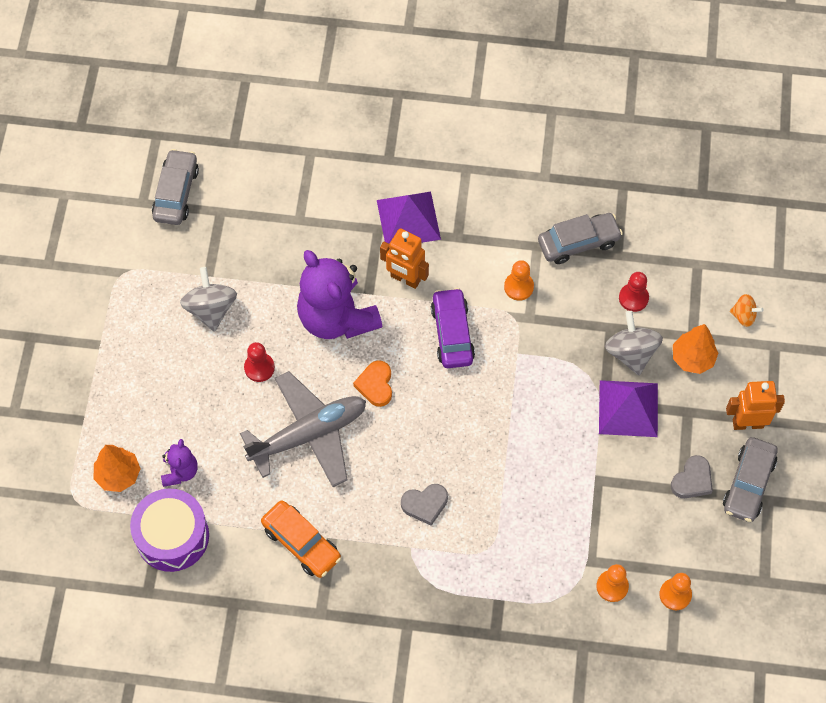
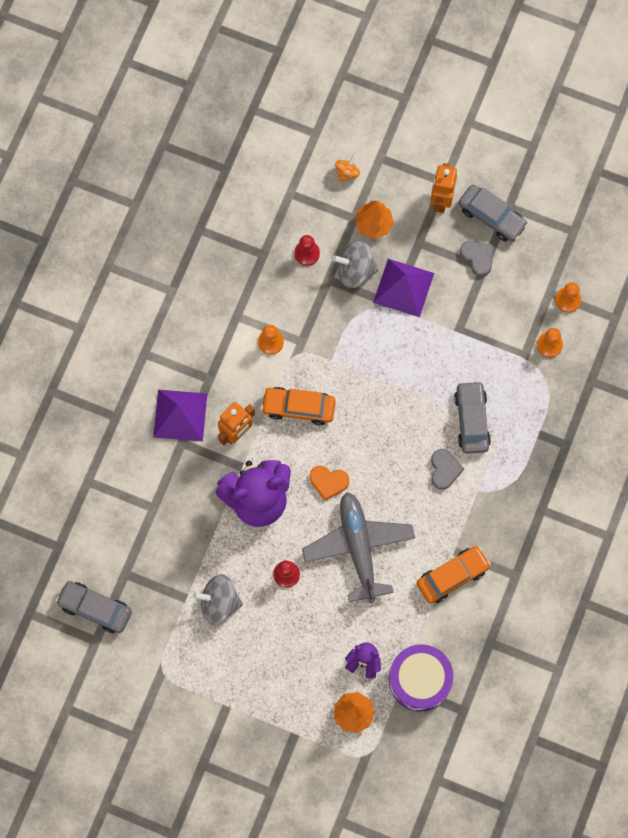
camera: 75 degrees left, 10 degrees up
(452, 333) = (298, 407): purple car -> orange car
(578, 243) = (243, 282): grey car -> grey car (472, 420)

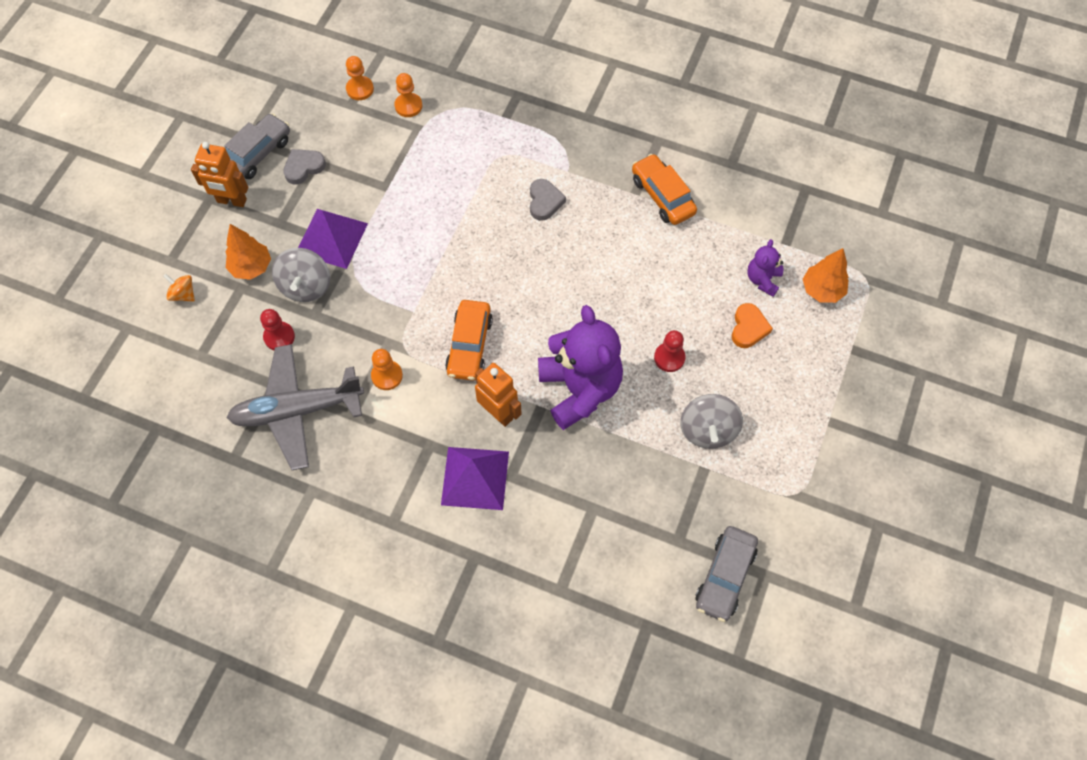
camera: 90 degrees left, 10 degrees down
(328, 482) = (559, 314): orange heart -> orange heart (748, 328)
(358, 548) = (635, 284): grey plane -> grey plane (297, 410)
(420, 680) = (778, 227): purple drum -> none
(444, 470) = (544, 201): grey heart -> grey heart turned 90 degrees clockwise
(472, 420) = (489, 176): grey car -> none

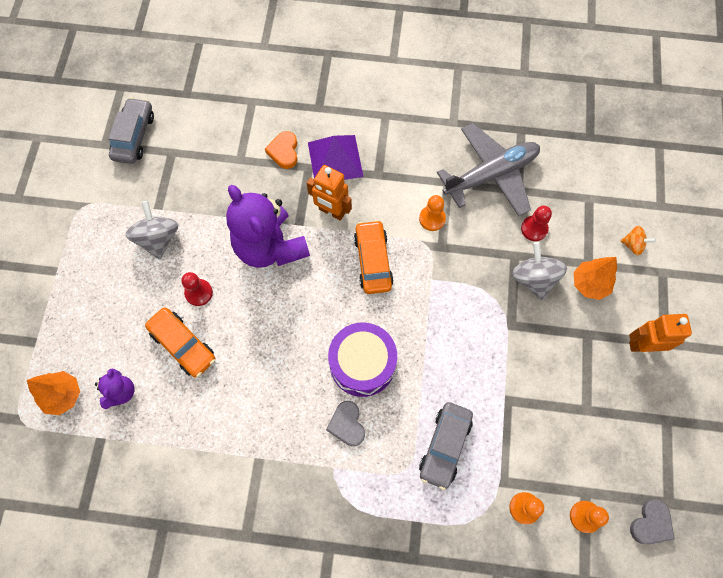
camera: 165 degrees right, 5 degrees up
(257, 154) = (647, 404): grey car -> grey car (444, 446)
(303, 167) = (595, 400): grey heart -> grey heart (651, 524)
(331, 238) = (533, 331): purple pyramid -> none
(513, 249) = (362, 364): none -> purple drum
(662, 196) = (230, 463): orange car -> orange car (183, 345)
(748, 328) = (131, 339): orange heart -> orange heart (284, 151)

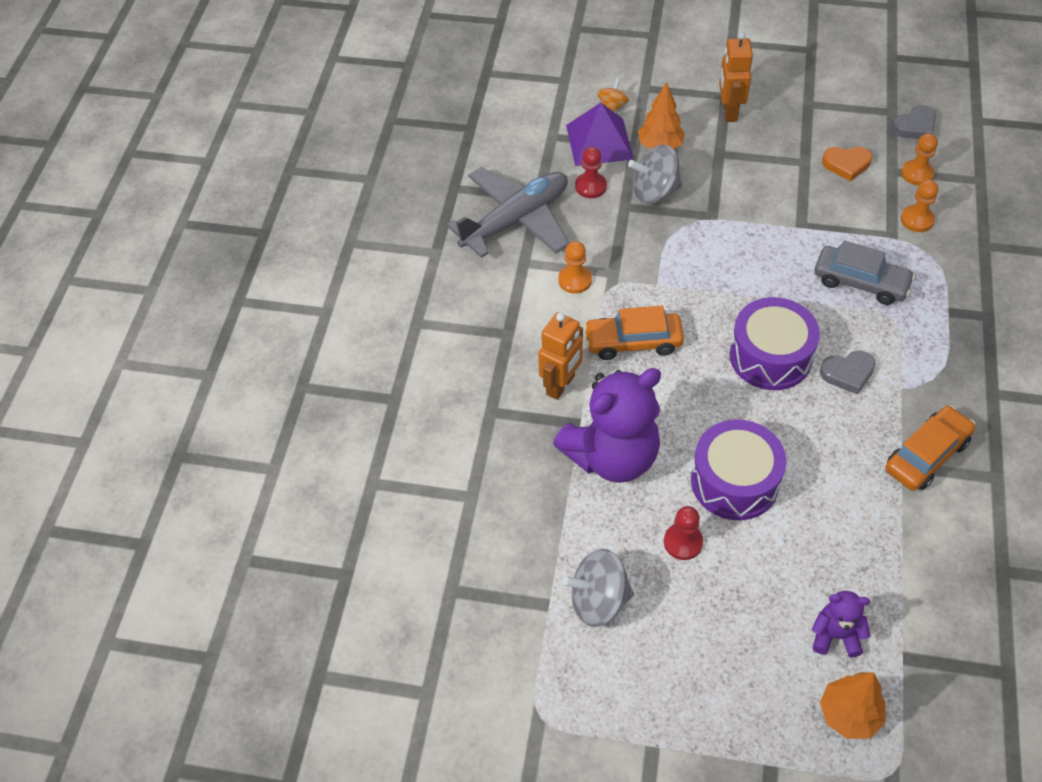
camera: 85 degrees left, 15 degrees down
(134, 136) = (417, 647): grey car -> none
(183, 345) = (761, 558): orange car -> orange car (926, 455)
(247, 330) = (734, 481): none -> purple drum
(284, 151) = (463, 441): orange heart -> orange heart (846, 164)
(335, 159) = (480, 380): purple pyramid -> purple pyramid (599, 142)
(491, 175) = (516, 220): grey plane -> grey plane turned 75 degrees clockwise
(651, 524) = (915, 126): grey heart -> grey heart turned 105 degrees clockwise

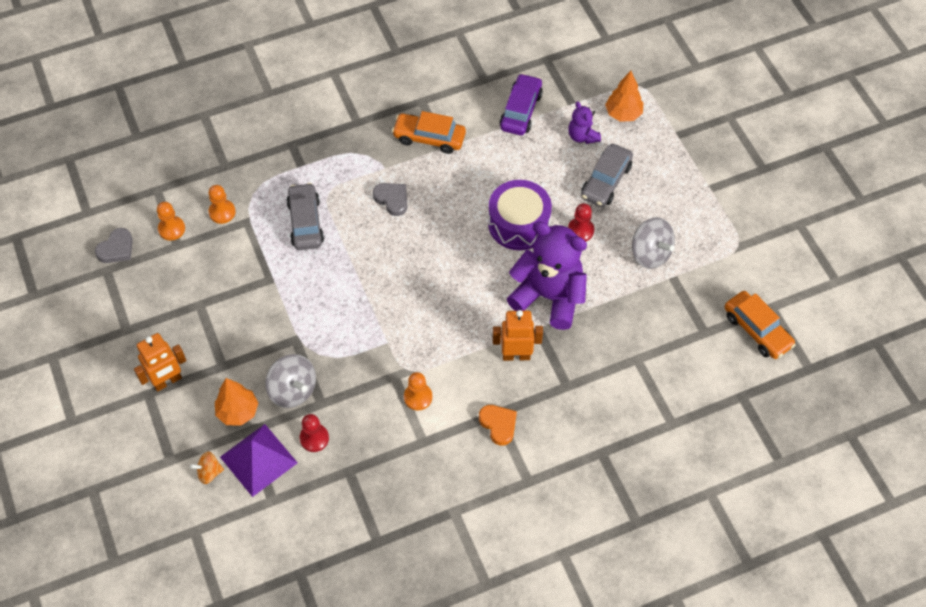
camera: 125 degrees left, 5 degrees up
(516, 220) = (384, 472): grey plane -> none
(633, 342) = (449, 331): orange car -> orange car (757, 330)
(742, 618) = (605, 181): none -> grey car
(770, 356) = (407, 246): purple drum -> none
(846, 164) = (186, 276): orange heart -> orange heart (498, 425)
(915, 126) = (116, 249): grey heart -> grey heart turned 105 degrees clockwise
(921, 584) = (521, 111): none -> purple car

